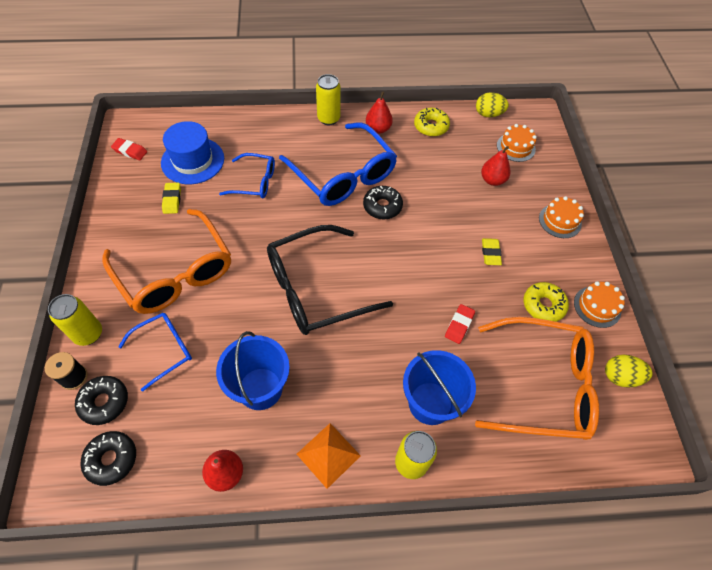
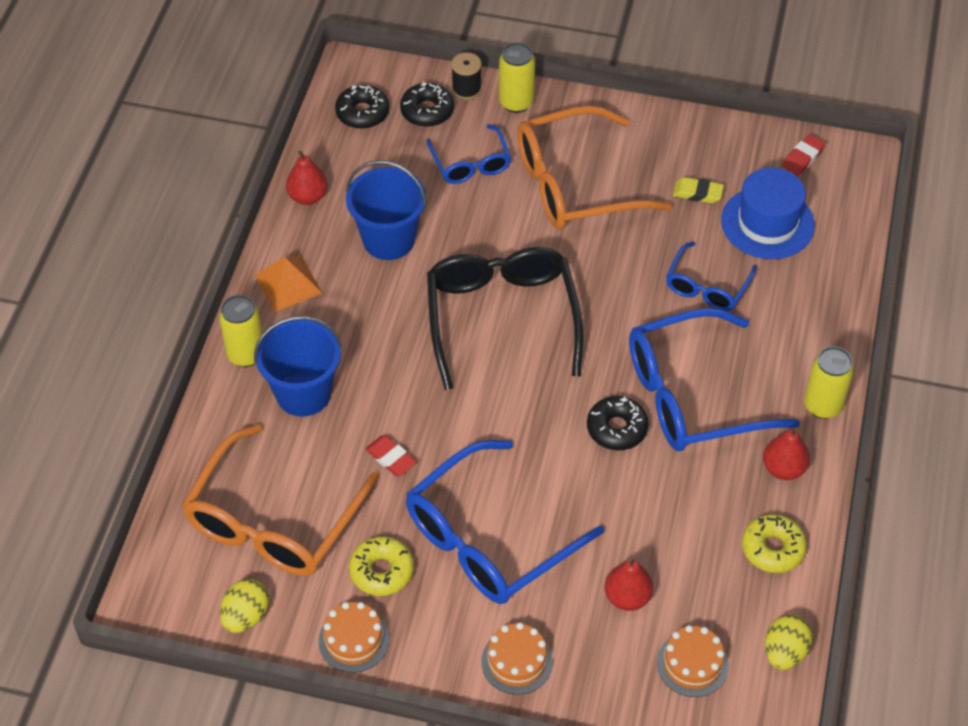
camera: 110 degrees right, 5 degrees down
(490, 253) = (489, 539): yellow eraser -> blue glasses

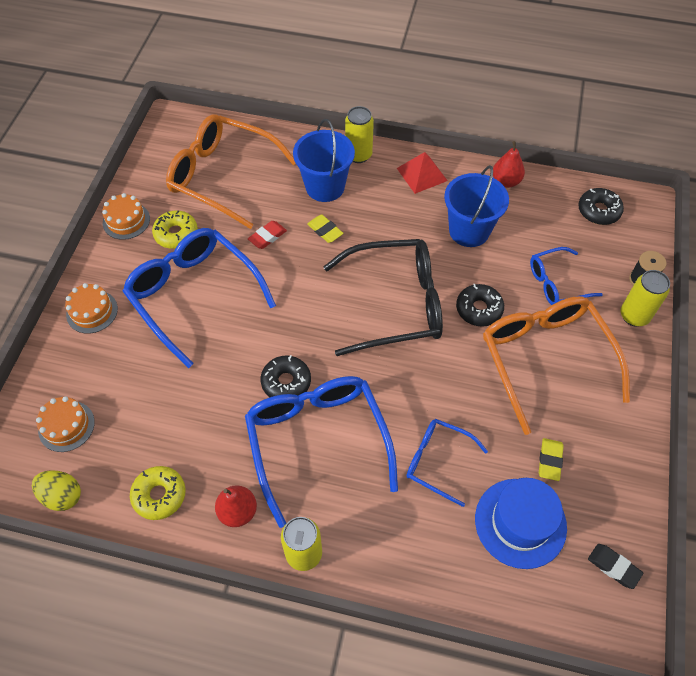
camera: 90 degrees right, 5 degrees up
(246, 616) = (153, 166): yellow egg -> none
(288, 283) = (422, 174): orange pyramid -> red pyramid
(382, 392) = (325, 231): none -> yellow eraser
(427, 111) = (610, 253): black donut -> black donut (479, 309)
(627, 597) = (131, 383): red pear -> none
(803, 157) = (613, 567): red eraser -> black eraser

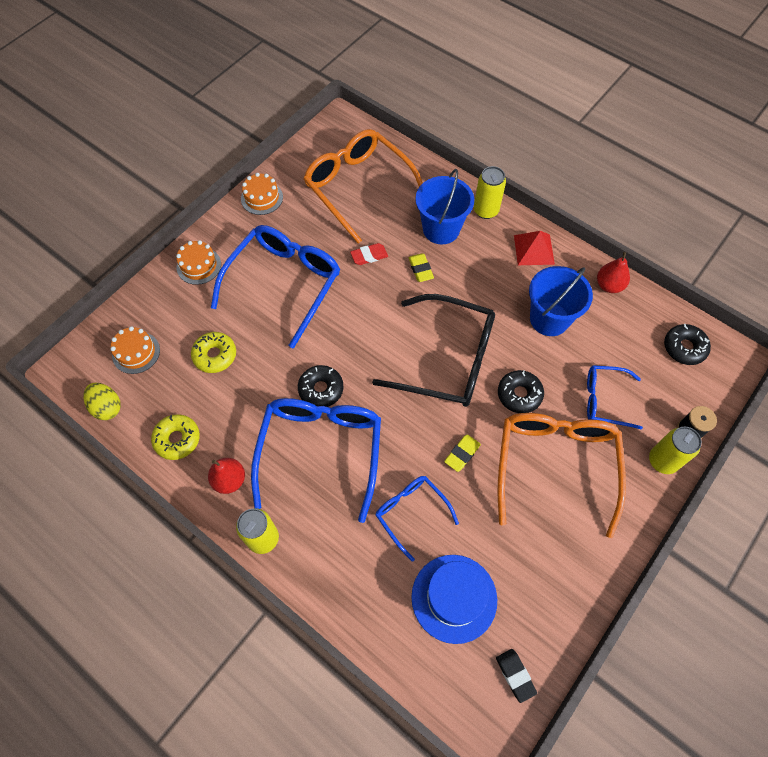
camera: 25 degrees right, 5 degrees up
(176, 234) = (296, 224): yellow donut -> yellow donut (215, 355)
(194, 295) = (284, 284): blue glasses -> blue glasses turned 45 degrees clockwise
(550, 461) = (509, 557): yellow eraser -> yellow eraser (462, 454)

